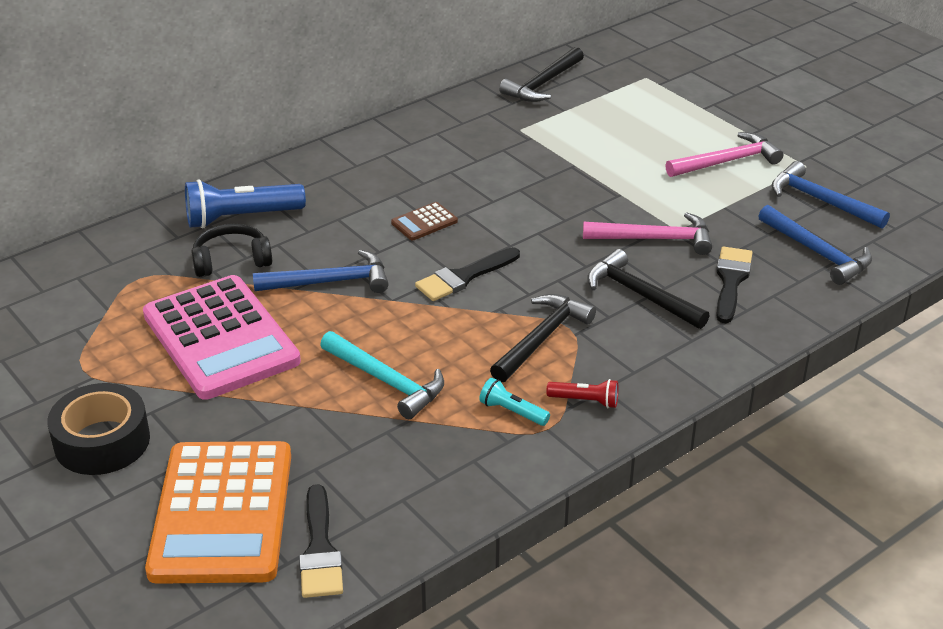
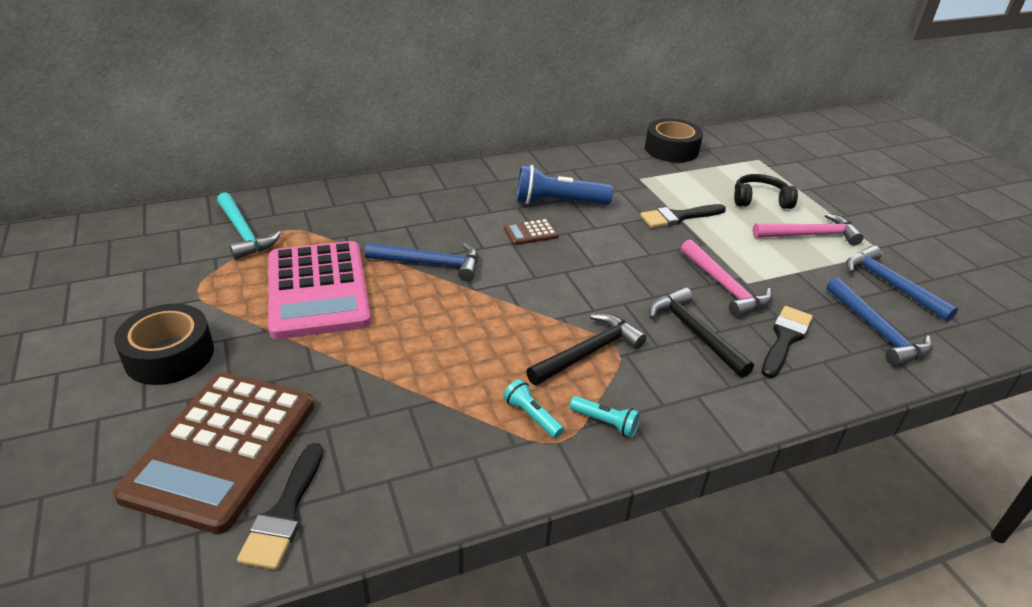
camera: 15 degrees right, 0 degrees up
(222, 513) = (222, 449): orange calculator -> brown calculator
(231, 260) = (363, 231): black headphones -> black headphones (760, 200)
(241, 218) = (389, 201): blue flashlight -> blue flashlight (558, 202)
(386, 381) = (433, 359): turquoise hammer -> turquoise hammer (244, 233)
(464, 277) = (543, 283): black brush -> black brush (678, 217)
(542, 84) = (671, 149): black hammer -> black tape
(585, 401) = (605, 423): red flashlight -> turquoise flashlight
(655, 239) = (724, 286): pink hammer -> pink hammer turned 45 degrees clockwise

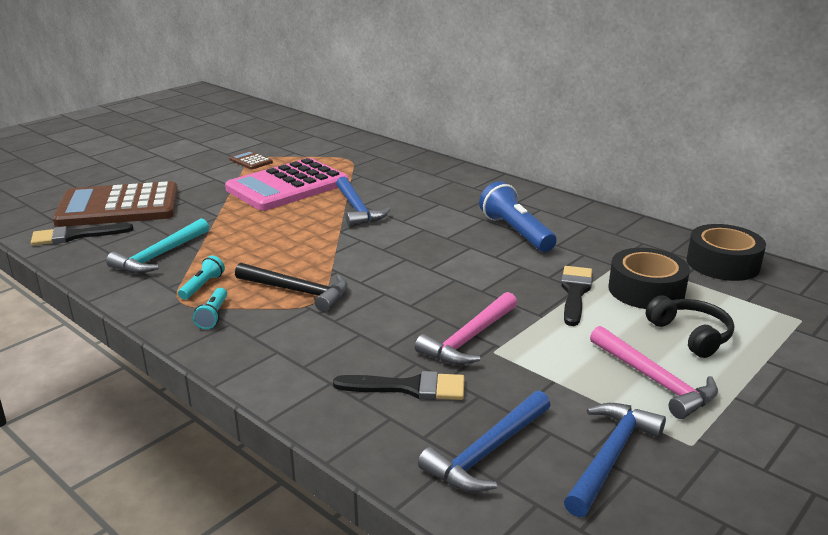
camera: 65 degrees right, 10 degrees down
(169, 355) = (189, 171): black tape -> black tape (646, 290)
(244, 233) = (329, 150): turquoise hammer -> turquoise hammer (160, 255)
(530, 233) = (448, 232): brown calculator -> brown calculator (251, 161)
(678, 217) = (575, 292): black brush -> black brush turned 60 degrees clockwise
(694, 333) = (371, 335): black hammer -> none

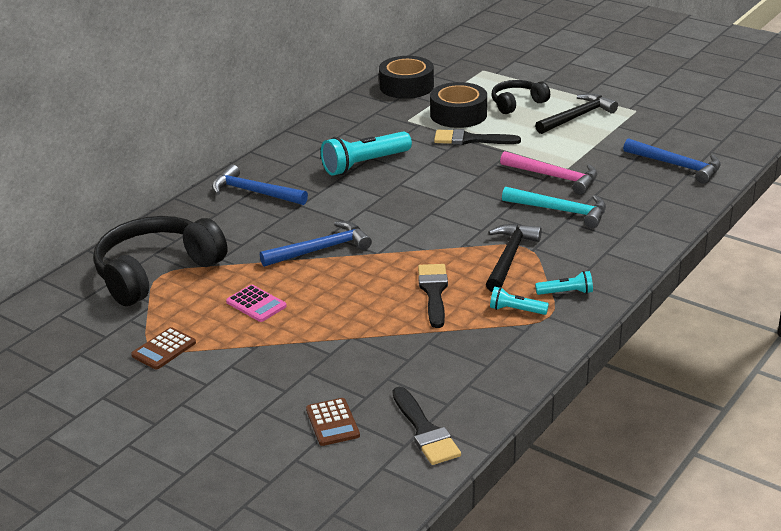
camera: 95 degrees left, 5 degrees up
(119, 207) = (332, 422): brown calculator -> brown calculator, size x0.40
(160, 255) = (460, 352): turquoise hammer -> turquoise hammer (560, 211)
(287, 186) = (256, 304): pink calculator -> pink calculator, size x0.40
(351, 157) = (156, 272): none -> black headphones
(409, 388) = (626, 195): black brush -> black brush (433, 292)
(516, 232) = (365, 164): blue flashlight -> turquoise flashlight
(610, 456) = (660, 131): blue hammer -> blue hammer (254, 192)
(654, 380) = (577, 117): pink hammer -> black hammer

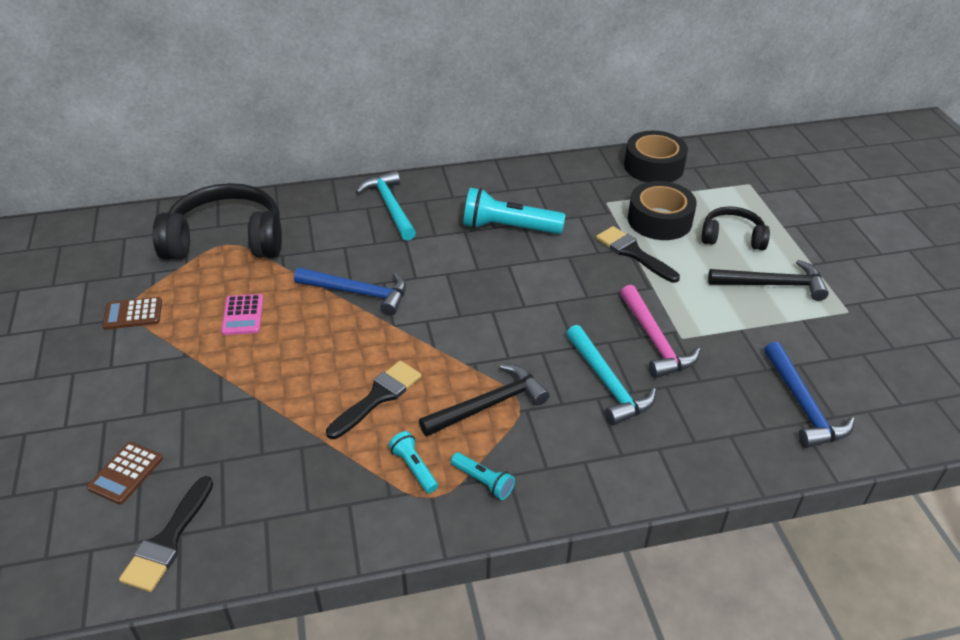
camera: 40 degrees right, 10 degrees up
(254, 192) = (390, 206): blue hammer -> turquoise hammer

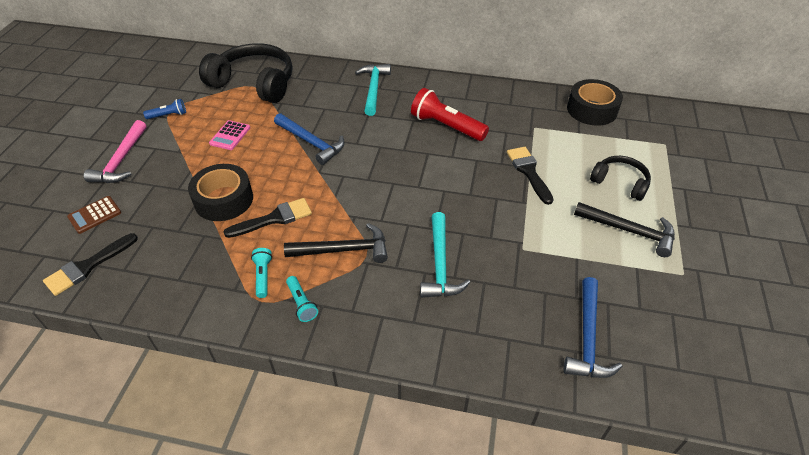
camera: 25 degrees right, 5 degrees up
(133, 314) = (168, 115): brown calculator -> blue flashlight
(508, 228) = (446, 126): turquoise flashlight -> red flashlight
(655, 341) = (499, 244): pink hammer -> pink hammer (121, 160)
(659, 220) = (568, 152): black tape -> black tape (224, 200)

